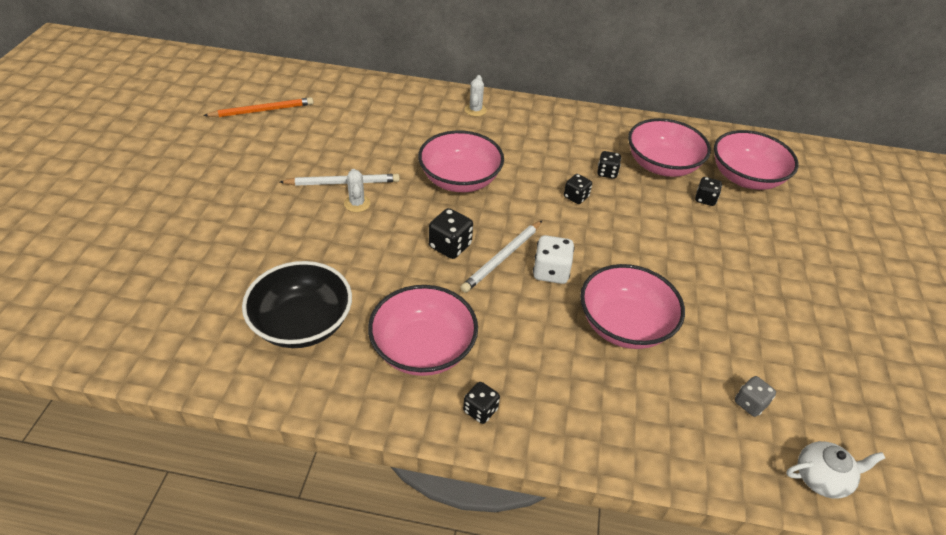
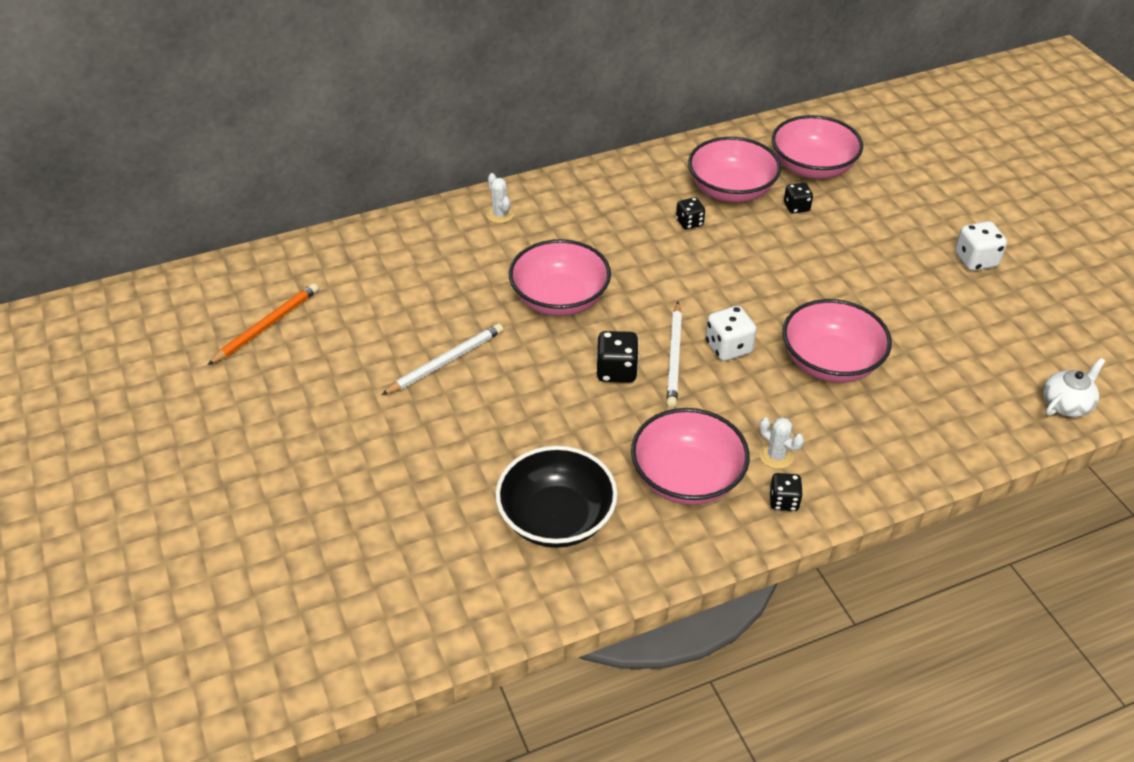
camera: 30 degrees left, 0 degrees up
(357, 203) = (484, 376): white cactus -> white cactus (776, 456)
(576, 197) = (684, 262): black dice -> none
(750, 404) = (976, 375): grey dice -> none
(835, 310) = (975, 260): none -> white dice

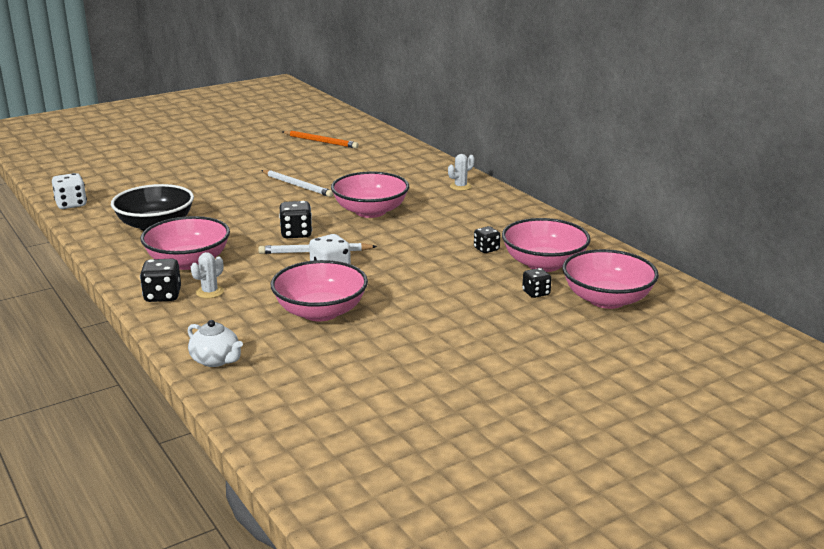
camera: 80 degrees right, 20 degrees down
(783, 501) = (163, 296): black dice -> black dice, size x1.51
(975, 260) = (498, 388): white dice -> white dice (71, 204)
(1066, 404) = (280, 433): white teapot -> white teapot (216, 360)

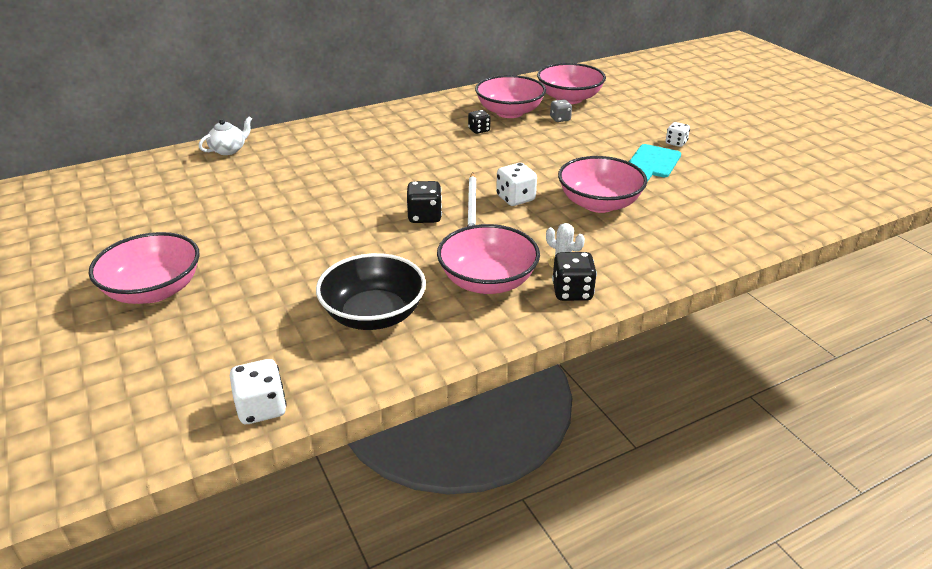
camera: 85 degrees left, 10 degrees up
(216, 360) = (695, 252): white teapot -> white teapot (229, 150)
(297, 185) = (281, 217): white pencil -> none
(321, 141) = (131, 202): orange pencil -> none
(370, 211) = (377, 176): pink bowl -> pink bowl (154, 290)
(425, 348) = (652, 163): none -> turquoise cutting board
(460, 186) = (330, 131): white cactus -> none
(488, 368) = (676, 143): none -> white dice
(536, 293) = (560, 119): black dice -> grey dice

